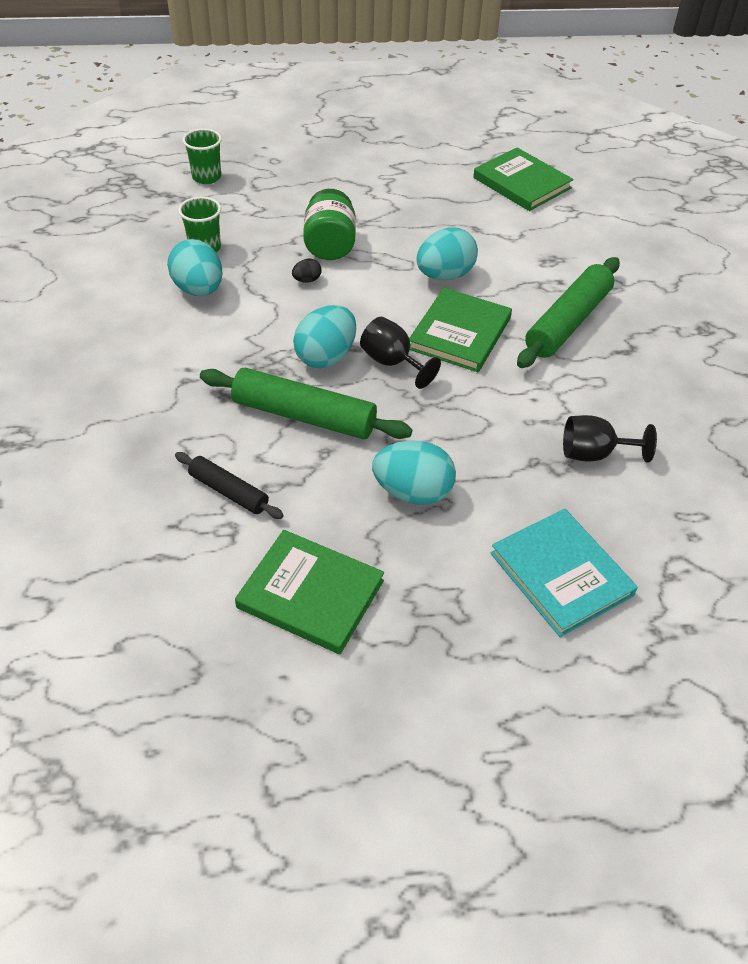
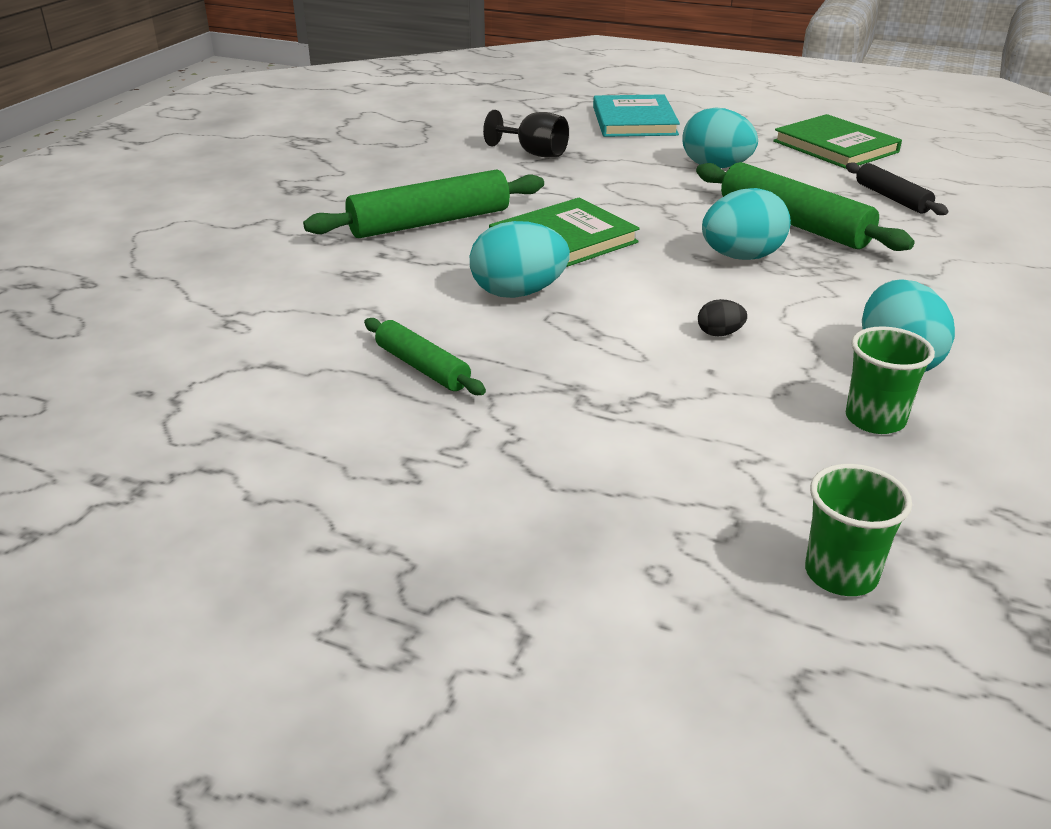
camera: 150 degrees left, 15 degrees down
(330, 245) = (653, 368): green jar -> none
(392, 363) = (665, 237): black goblet -> none
(444, 212) = (422, 367): none -> green rolling pin
(522, 183) = (236, 377): green book -> none

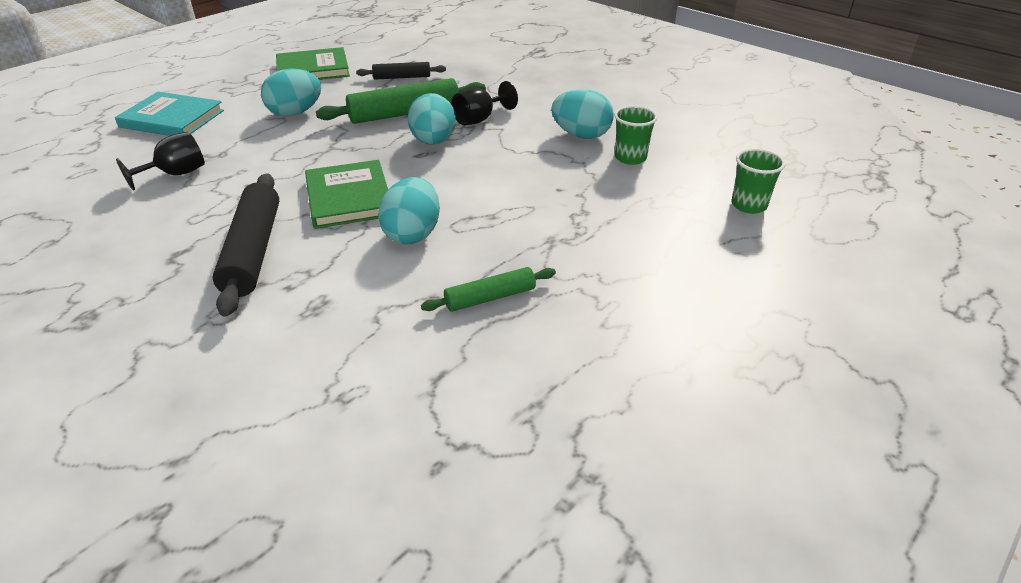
camera: 70 degrees left, 5 degrees up
(429, 222) = (253, 251): green rolling pin -> black rolling pin
(719, 333) = (520, 175): black egg -> none
(843, 273) = (479, 119): none -> black goblet

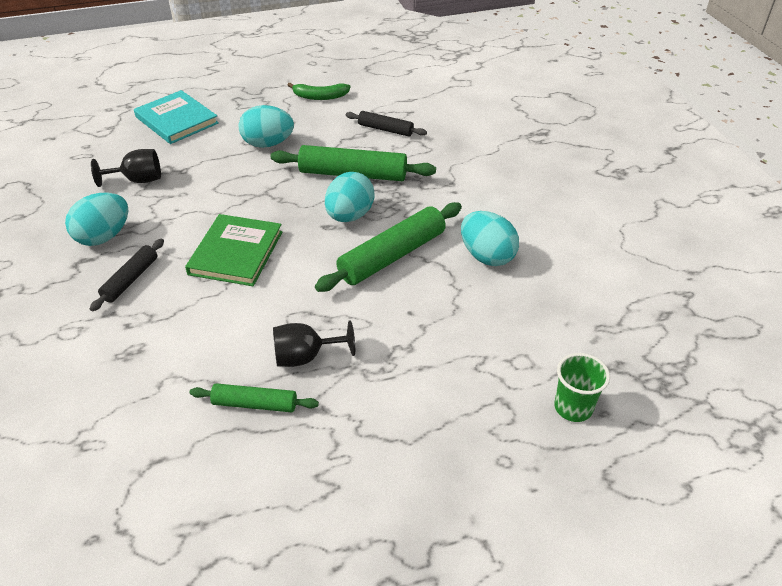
camera: 30 degrees right, 5 degrees up
(253, 251) = (130, 279): black rolling pin -> black rolling pin, size x0.57
(313, 69) = (320, 97): green book -> green banana
(412, 234) = (252, 311): turquoise egg -> turquoise egg (104, 237)
(479, 119) = (411, 203): black goblet -> black goblet (305, 357)
(502, 157) = (392, 256): none -> green rolling pin
(630, 158) = (509, 301): green cup -> none

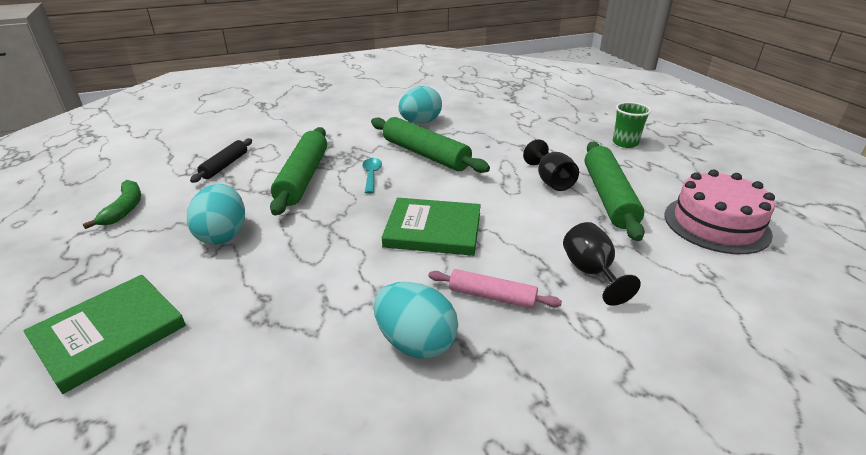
camera: 95 degrees left, 10 degrees down
(130, 279) = (492, 296): black rolling pin -> pink rolling pin
(138, 180) = (280, 340): black goblet -> black goblet (591, 272)
(162, 496) = (716, 224): none -> pink cake
(177, 120) = (109, 333): turquoise book -> green book
(255, 404) = (608, 197): green rolling pin -> green rolling pin, size x1.76
(349, 216) = (371, 175): turquoise egg -> turquoise spoon
(573, 407) = (545, 103): green cup -> green cup (625, 143)

